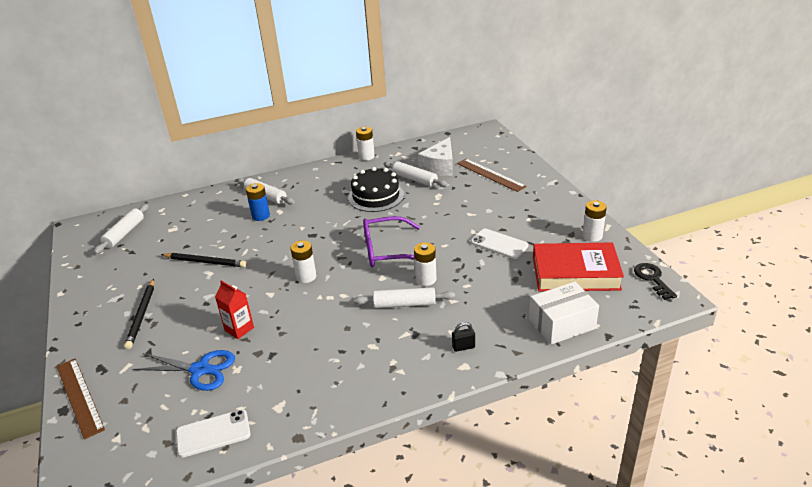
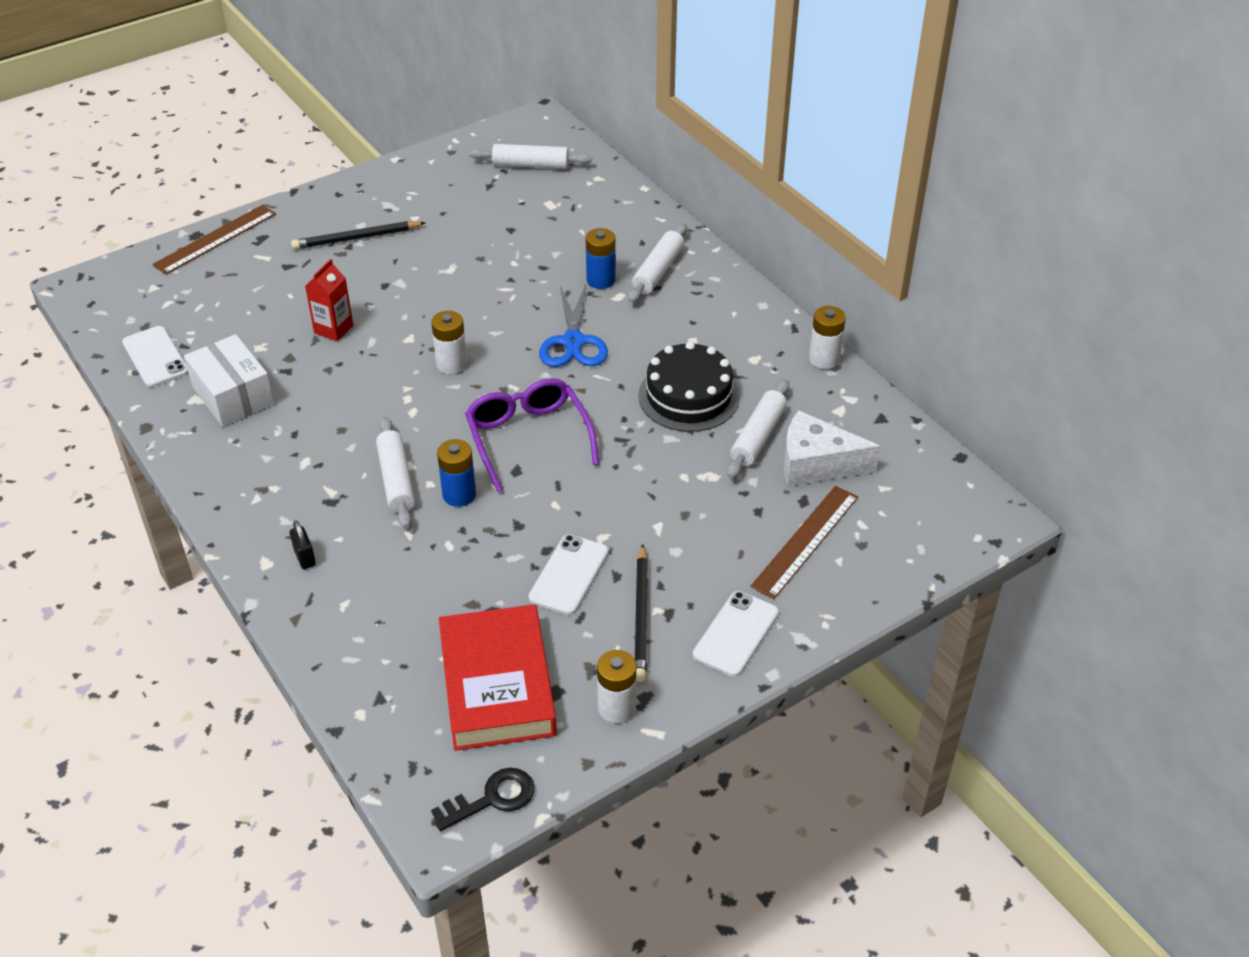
camera: 75 degrees right, 10 degrees up
(200, 370) = (258, 317): blue scissors -> blue scissors (573, 342)
(205, 262) = (474, 258): black pencil -> black pencil (641, 616)
(426, 279) = (459, 495): white battery -> blue battery
(547, 198) = (736, 634): none -> white phone
(562, 324) = (361, 670): white box -> white box (233, 396)

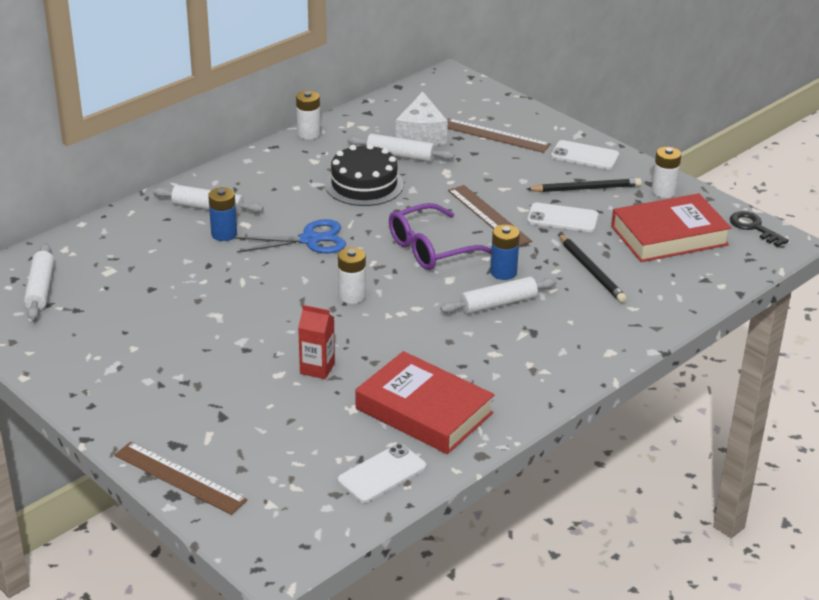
camera: 100 degrees left, 10 degrees down
(233, 396) = (424, 411): white box -> red book
(305, 557) = (596, 334): black padlock -> none
(356, 238) = (171, 379): black pencil -> black pencil (591, 271)
(591, 501) = (488, 216): none -> brown ruler

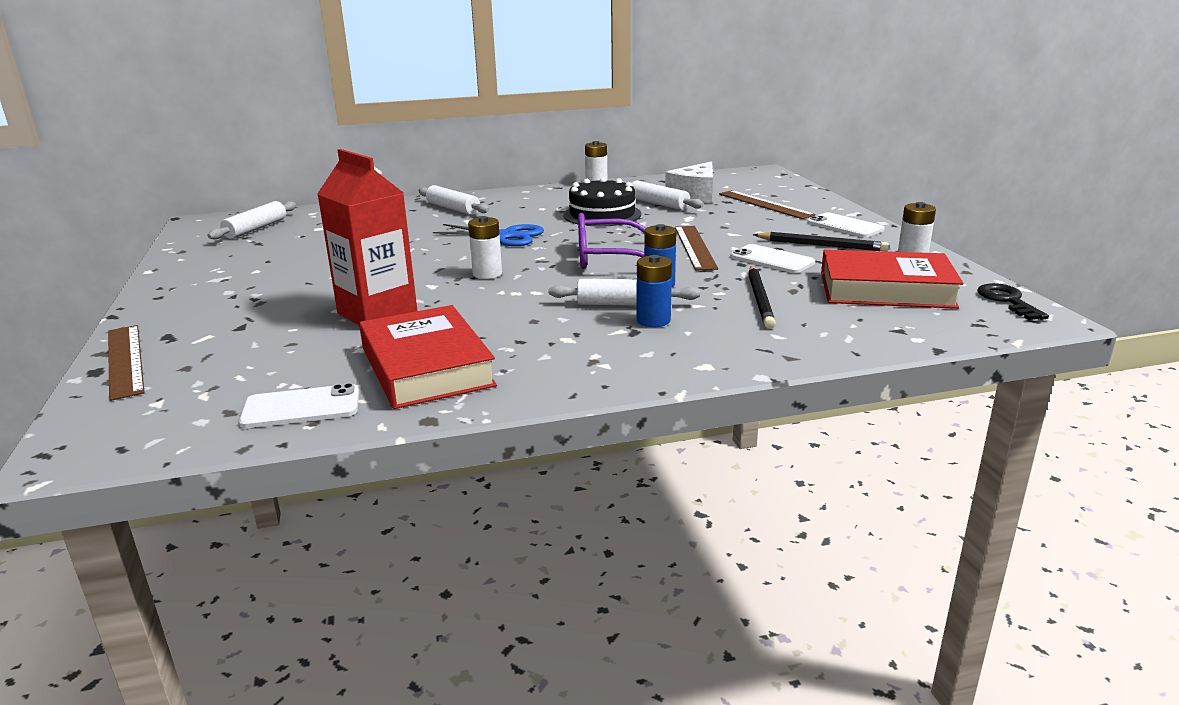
camera: 30 degrees right, 10 degrees down
(224, 234) = (441, 223): blue battery -> blue battery (653, 320)
(317, 368) = (377, 313): red carton -> red carton, size x1.87

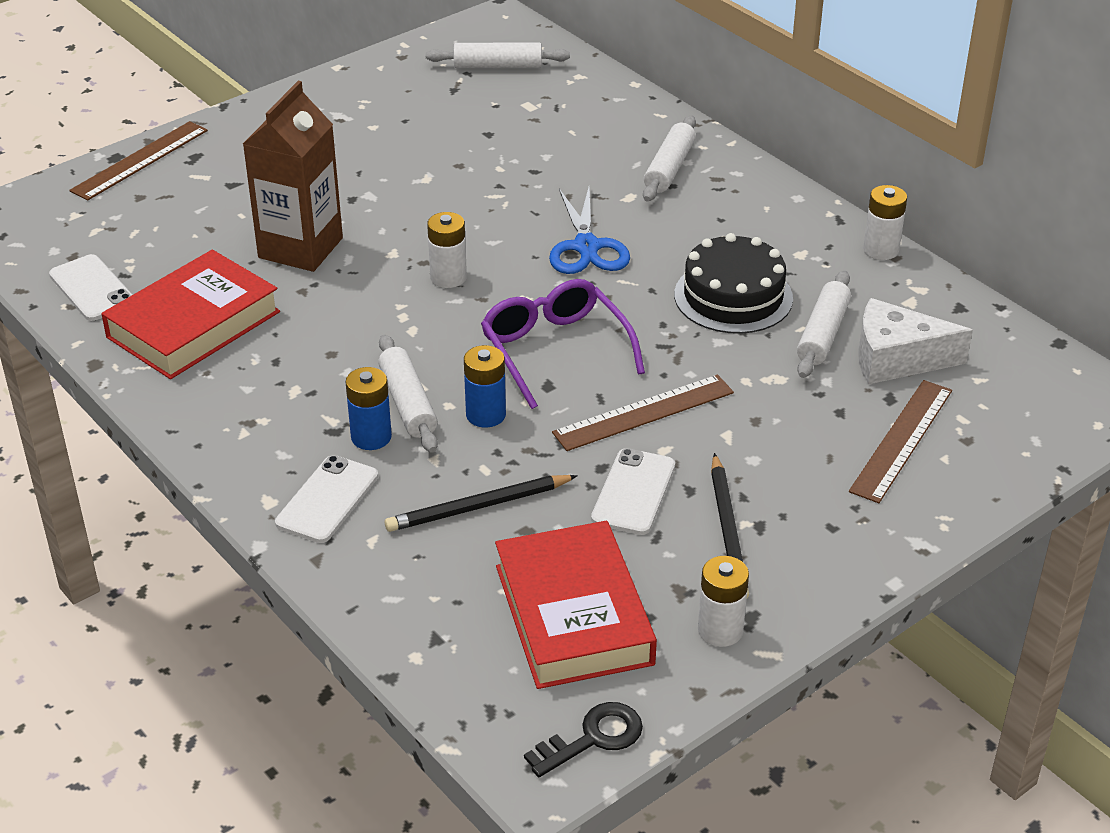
camera: 65 degrees right, 15 degrees up
(377, 313) = (300, 248): red carton -> brown carton
(845, 226) = (843, 543): white phone -> white phone (327, 499)

